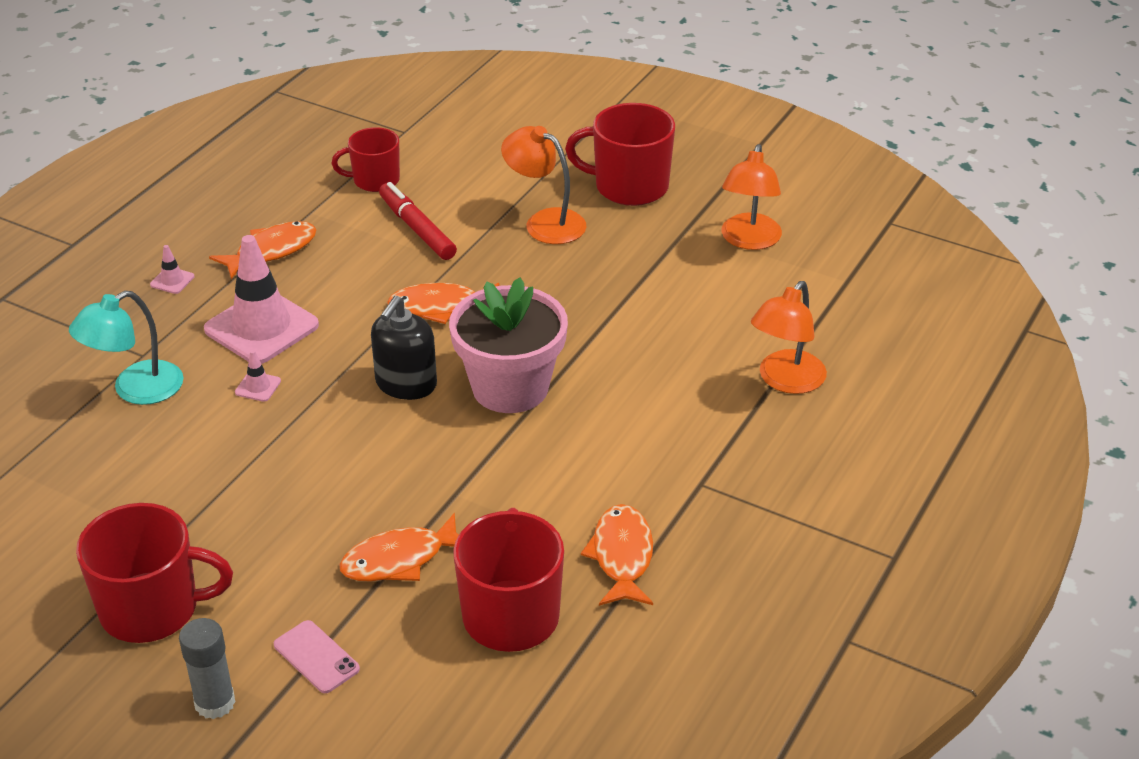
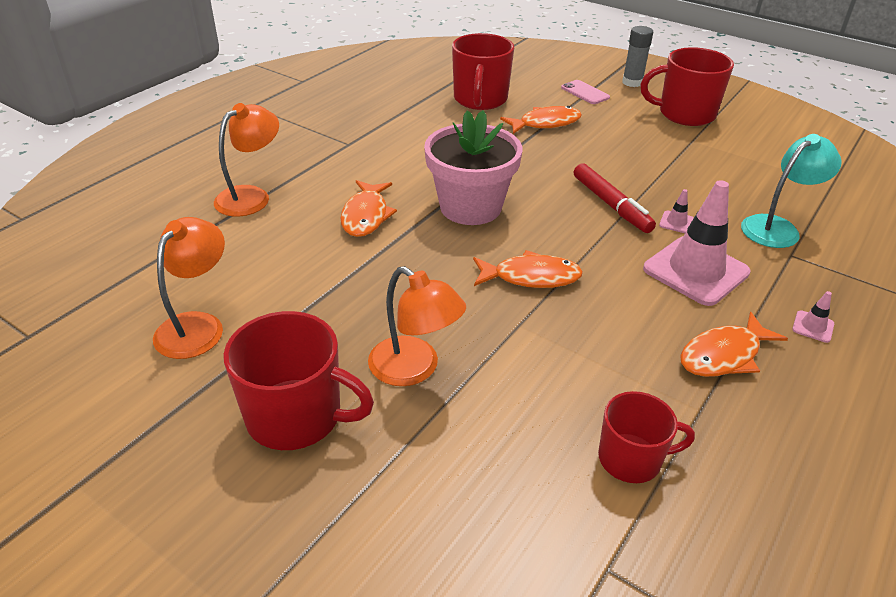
camera: 175 degrees left, 0 degrees up
(406, 384) = (555, 216): black soap dispenser -> none
(417, 229) = (564, 372): red marker -> red marker (611, 205)
(622, 556) = (411, 116): orange fish -> orange fish (366, 216)

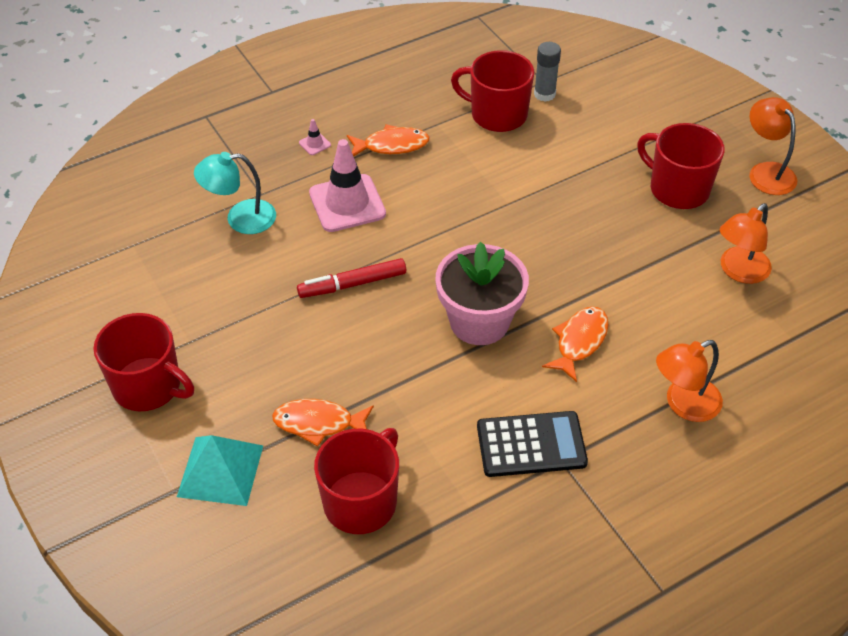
camera: 155 degrees left, 10 degrees up
(376, 146) = (531, 445): none -> black calculator
(414, 369) = (594, 195): orange lamp -> orange lamp (766, 172)
(531, 277) = (474, 236): orange fish -> none
(585, 92) = (220, 471): pink phone -> turquoise pyramid
(611, 205) = (352, 284): red marker -> red marker turned 105 degrees counterclockwise
(631, 459) = (497, 114): red mug -> red mug, size x1.58
(632, 82) = (141, 473): grey glue stick -> grey glue stick (544, 94)
(676, 222) = (315, 249): pink traffic cone -> none

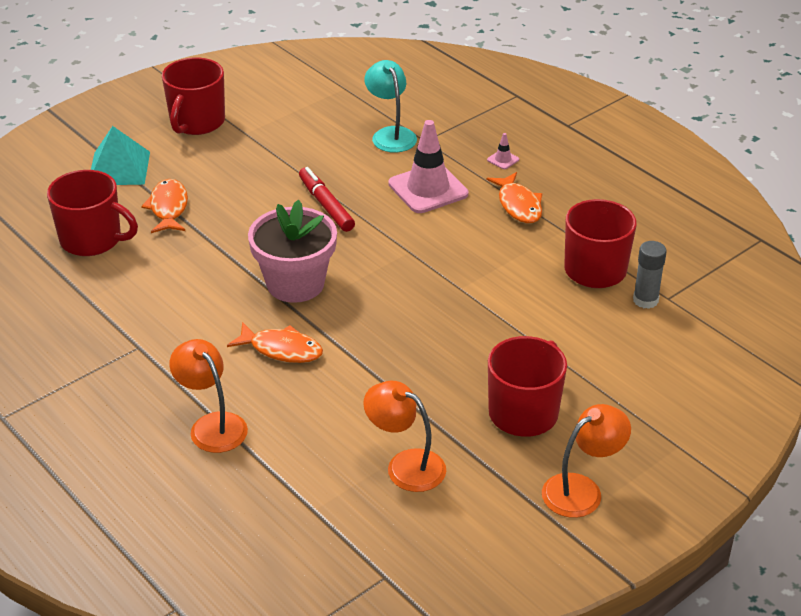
camera: 80 degrees right, 10 degrees down
(531, 445) = (155, 327): black calculator -> none

